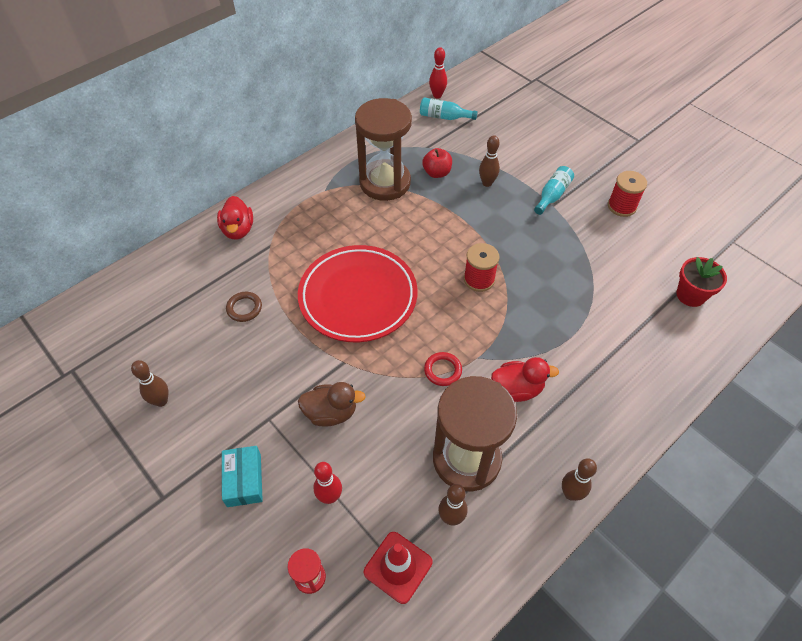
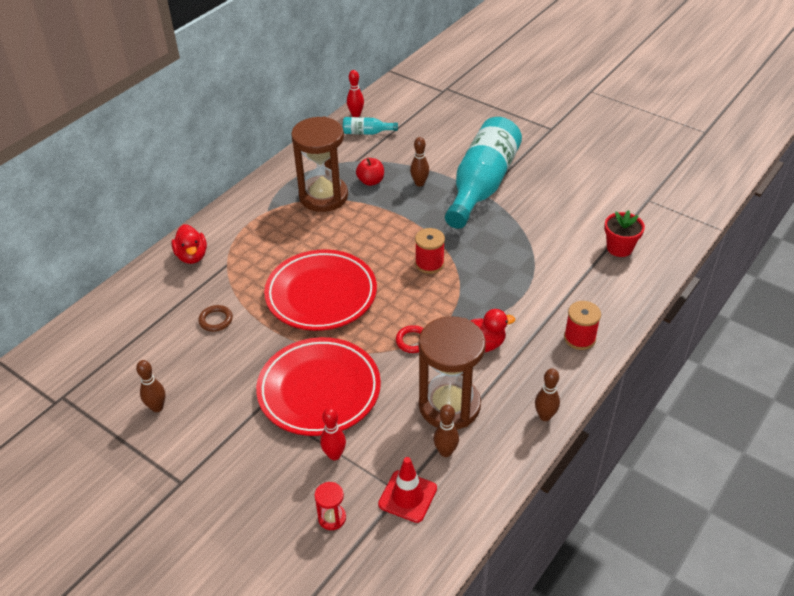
camera: 10 degrees left, 10 degrees down
(244, 480) = (252, 456): turquoise box -> none
(331, 413) = (319, 390): brown duck -> red plate
(552, 195) = (482, 185): turquoise bottle -> turquoise bottle, size x2.46
(621, 206) = (546, 186): red spool -> red spool (579, 338)

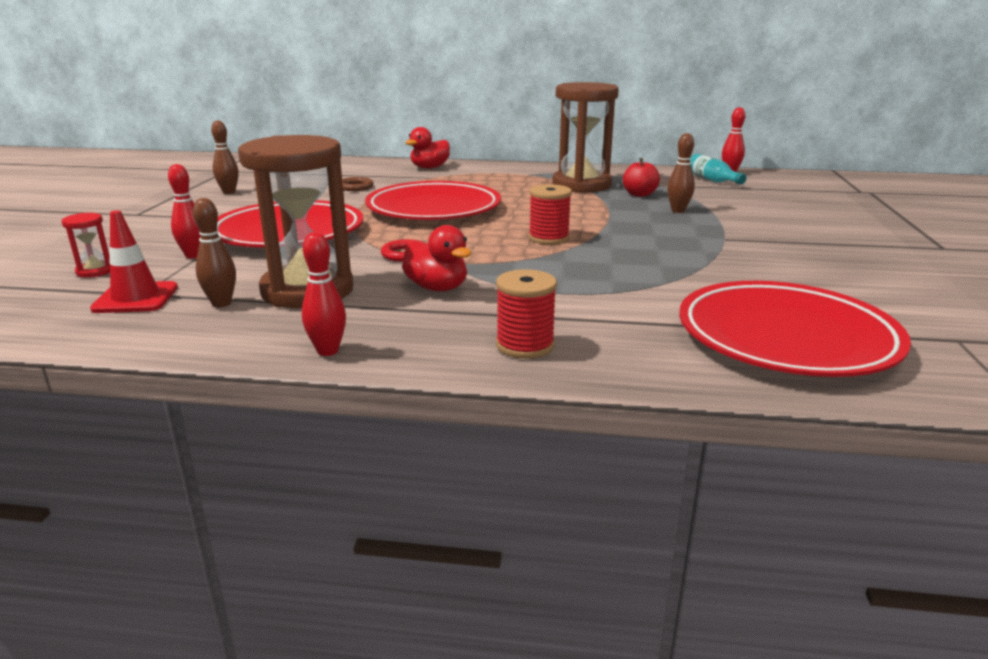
camera: 60 degrees right, 20 degrees down
(482, 185) = (737, 235): turquoise bottle -> none
(545, 416) = (328, 351): brown bowling pin -> red bowling pin
(619, 248) = (786, 338): red flower pot -> red plate

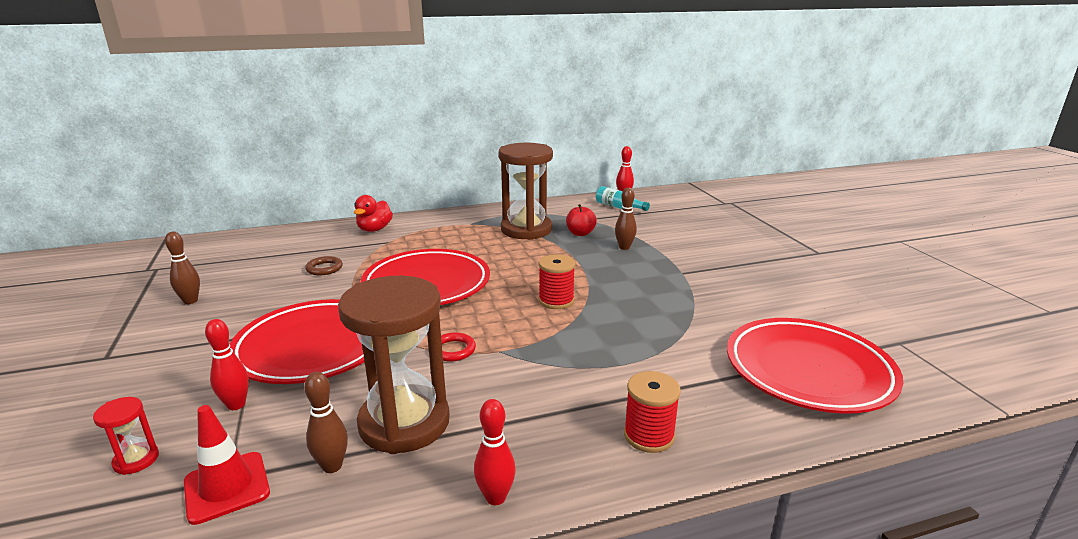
camera: 25 degrees left, 0 degrees up
(437, 288) = (519, 386): red duck -> none

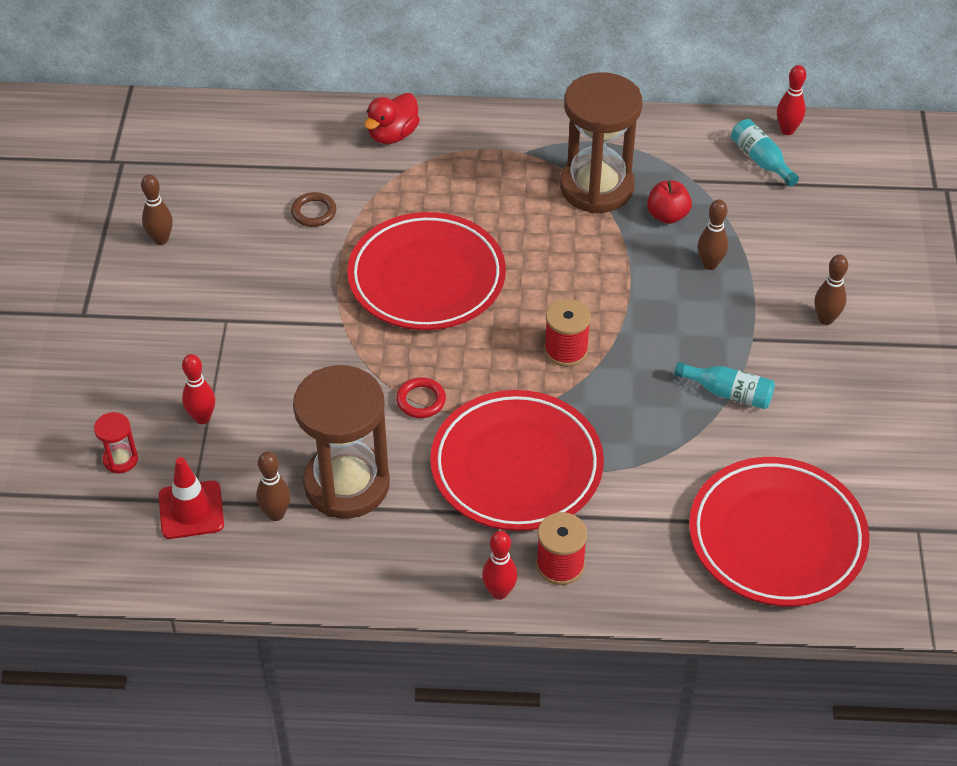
camera: 20 degrees right, 25 degrees up
(313, 347) = (281, 356): red plate -> red plate (516, 466)
(495, 497) = (399, 585): red bowling pin -> red bowling pin (499, 592)
(691, 300) = (728, 393): none -> turquoise bottle
(719, 257) = (826, 319): none -> brown bowling pin

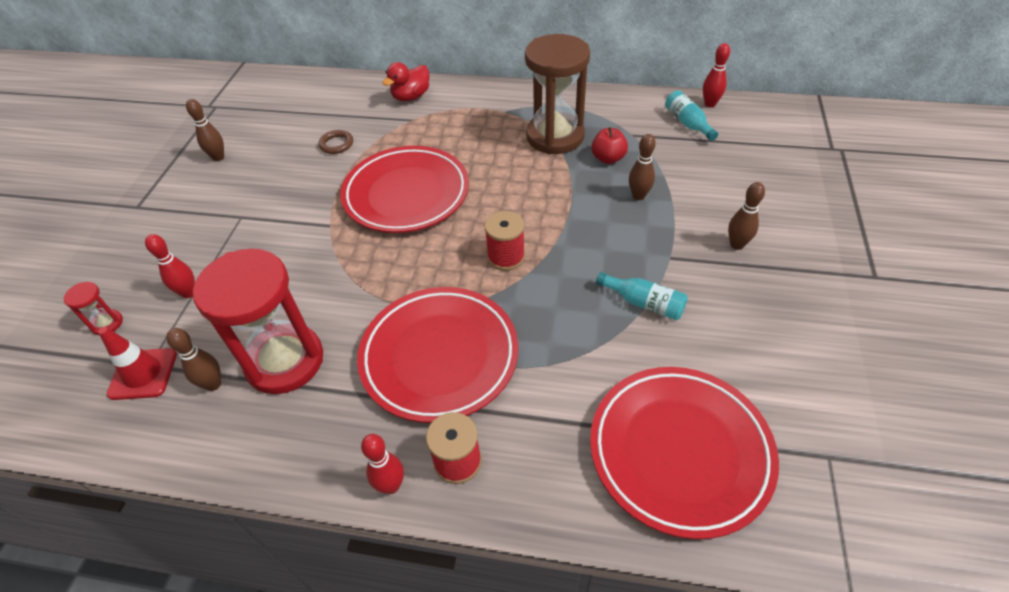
camera: 10 degrees right, 0 degrees up
(347, 484) = (285, 361): brown hourglass -> red hourglass
(421, 400) = (372, 291): red ring -> none

